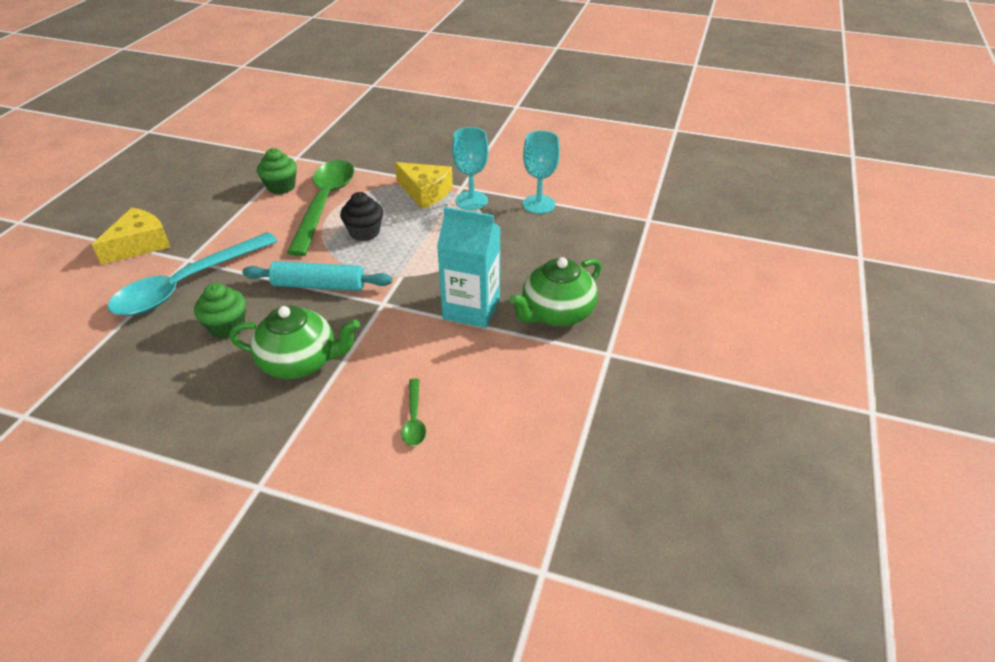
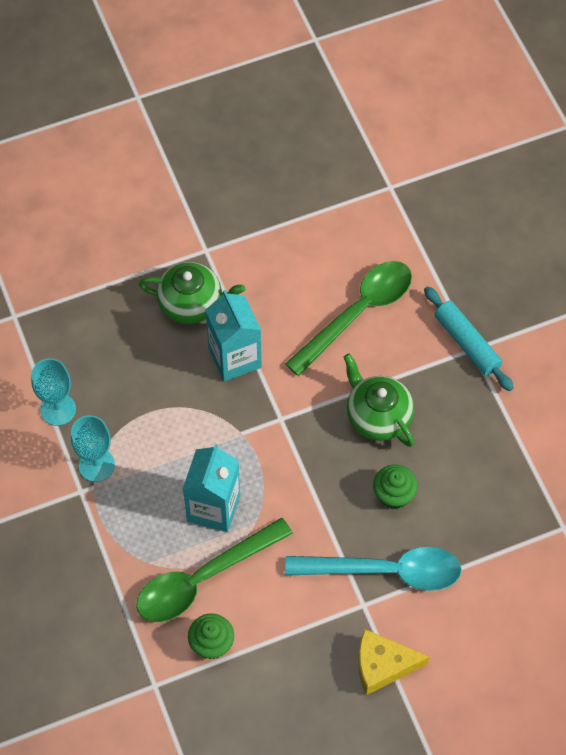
camera: 130 degrees left, 20 degrees up
(319, 285) = (302, 478): turquoise rolling pin -> turquoise rolling pin (467, 343)
(364, 232) = (213, 508): black cupcake -> turquoise carton
(414, 419) = (357, 313): green spoon -> green spoon, size x2.38
(425, 192) = (115, 513): yellow cheese -> none

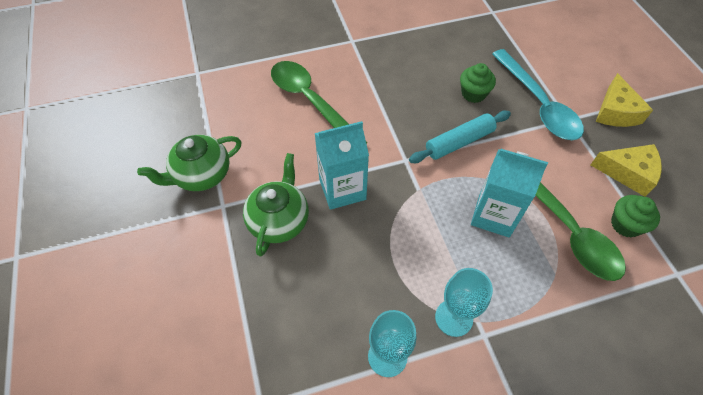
camera: 85 degrees left, 5 degrees down
(284, 661) = (628, 173): none -> yellow cheese
(377, 416) = (405, 97): green teapot -> green teapot (201, 175)
(385, 571) = (538, 104): turquoise spoon -> turquoise spoon turned 150 degrees clockwise
(467, 343) = (347, 43): turquoise rolling pin -> turquoise rolling pin (459, 142)

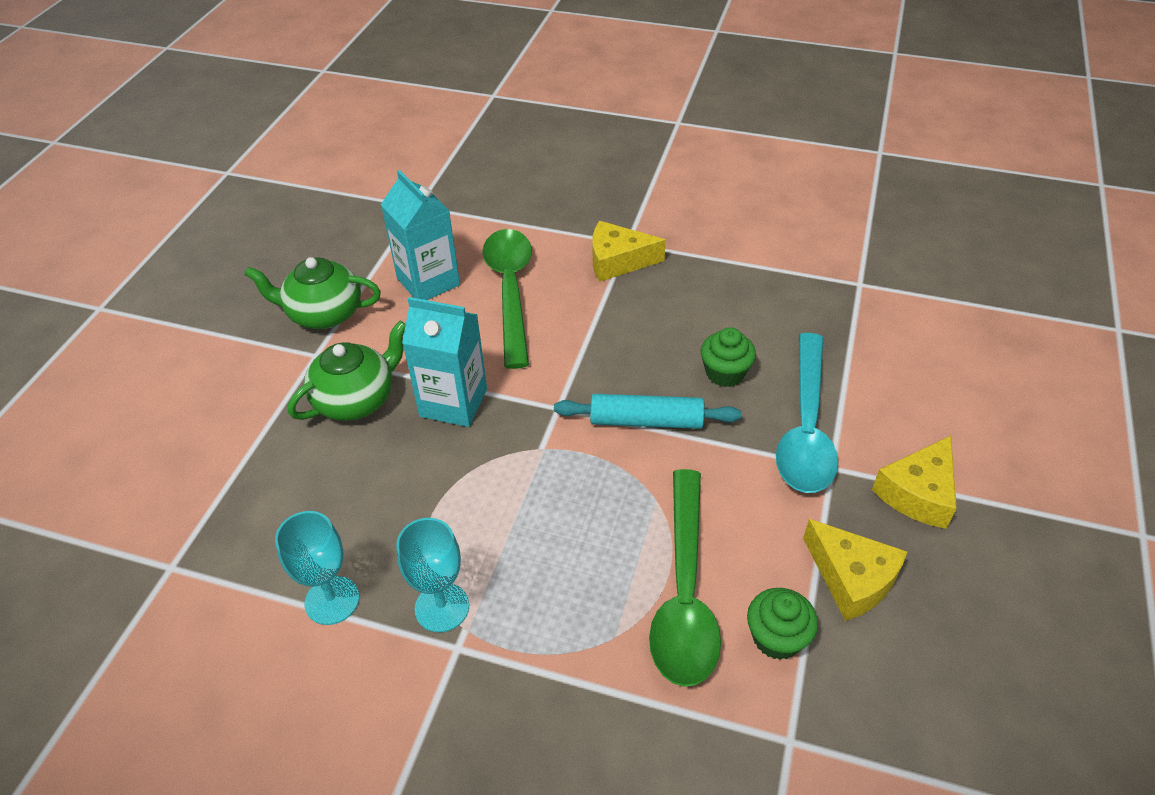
camera: 35 degrees right, 10 degrees down
(357, 54) = (618, 261): none -> yellow cheese
(494, 215) = (604, 526): turquoise carton -> turquoise carton (428, 282)

